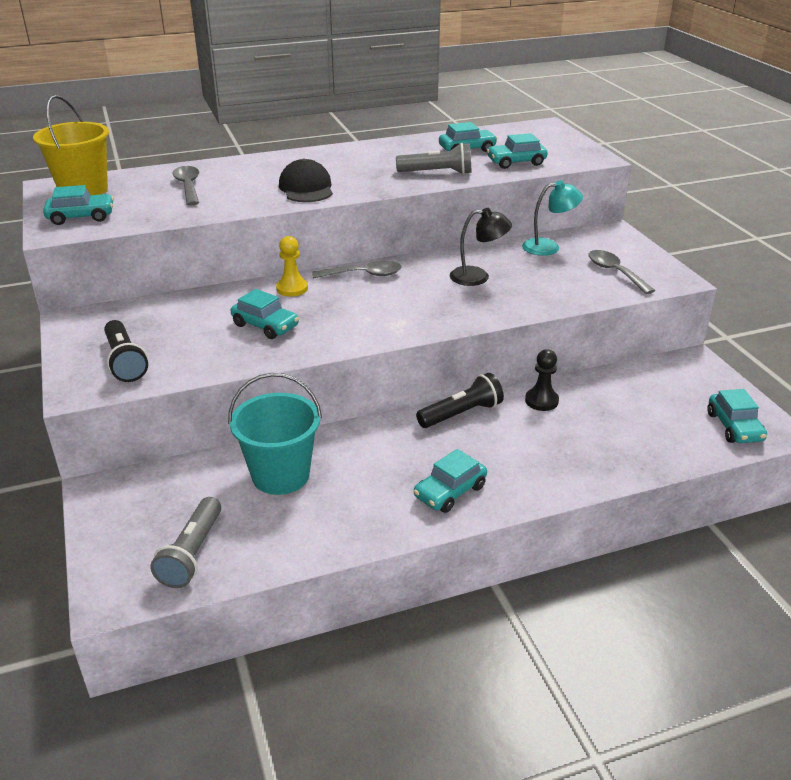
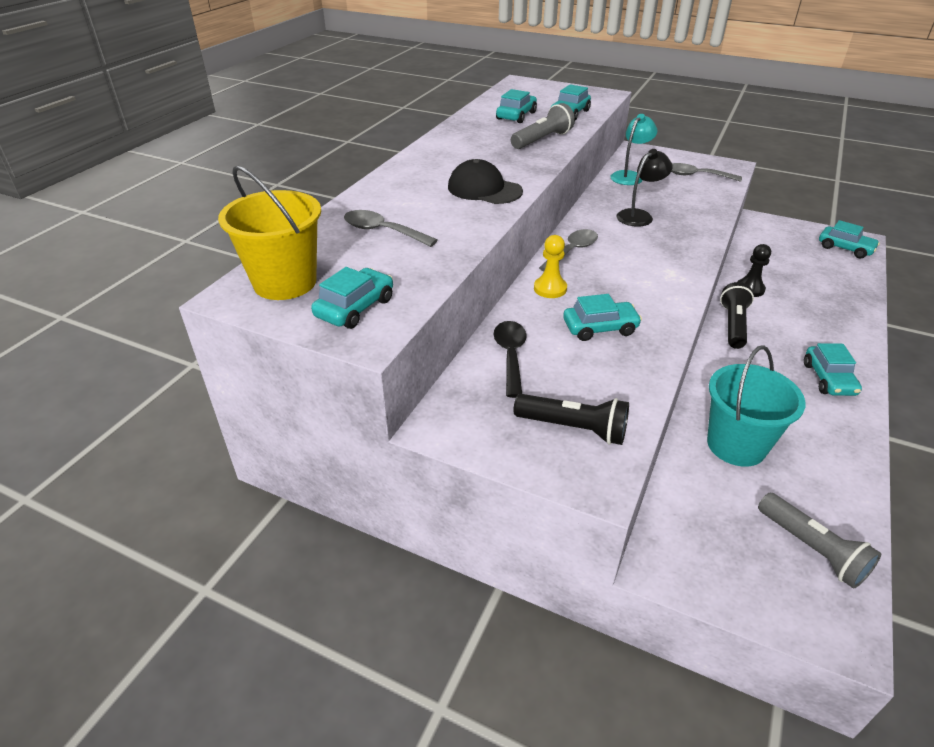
camera: 45 degrees left, 5 degrees up
(181, 310) = (510, 356): none -> black spoon

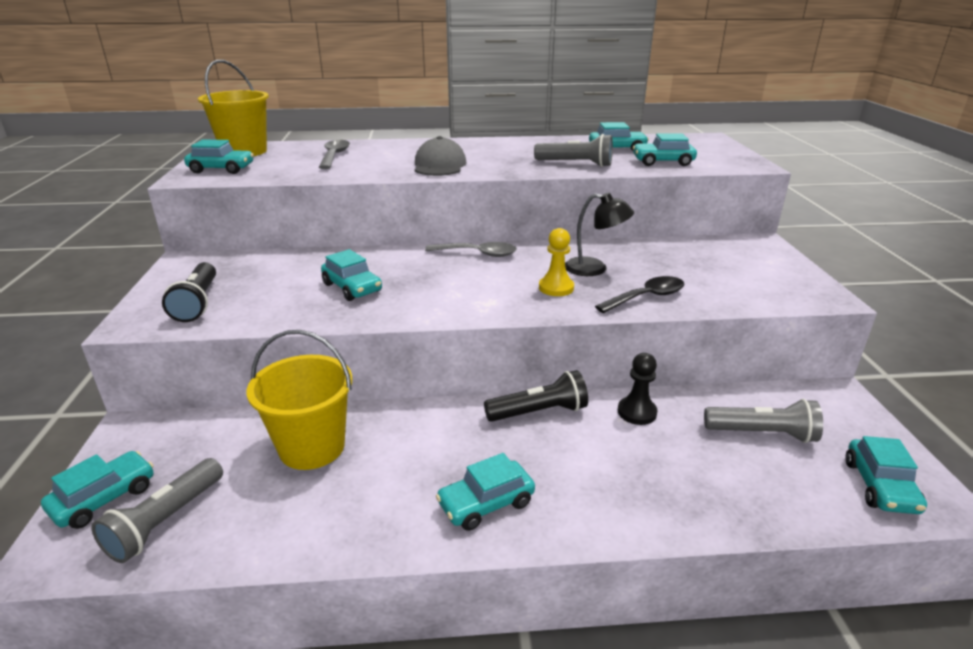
camera: 60 degrees right, 10 degrees down
(484, 189) = (439, 165): black cap -> grey cap
(510, 356) = (285, 264): black spoon -> black spoon (646, 297)
(550, 289) = (400, 258): yellow pawn -> yellow pawn (556, 288)
(629, 176) = (684, 249): turquoise lamp -> none
(696, 176) = (752, 281): grey spoon -> none
(736, 445) = (312, 447): turquoise bucket -> yellow bucket
(770, 591) = (104, 498): none -> turquoise car
(788, 259) = (762, 433): none -> grey flashlight

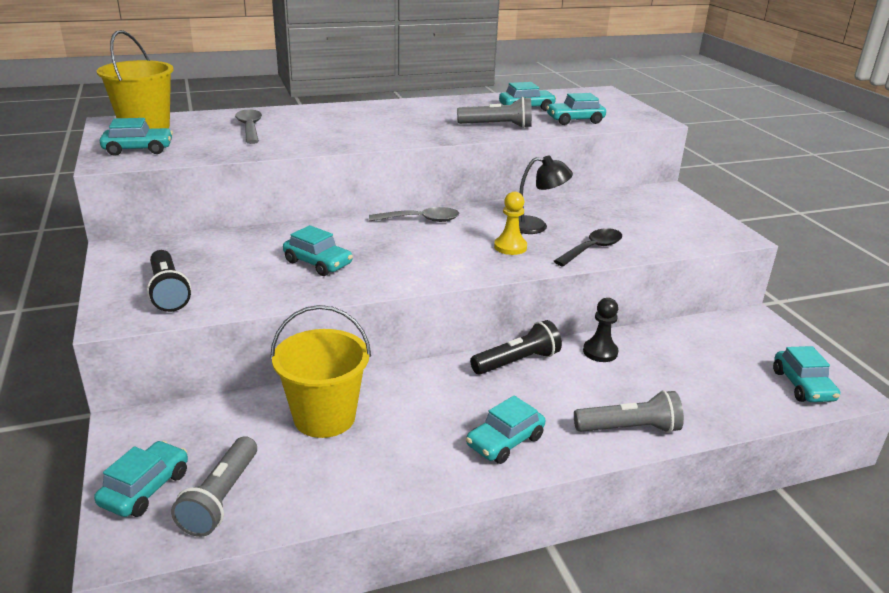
camera: 15 degrees left, 0 degrees up
(439, 165) = (367, 134): grey cap -> none
(762, 433) = (705, 357): grey flashlight -> grey flashlight (629, 428)

